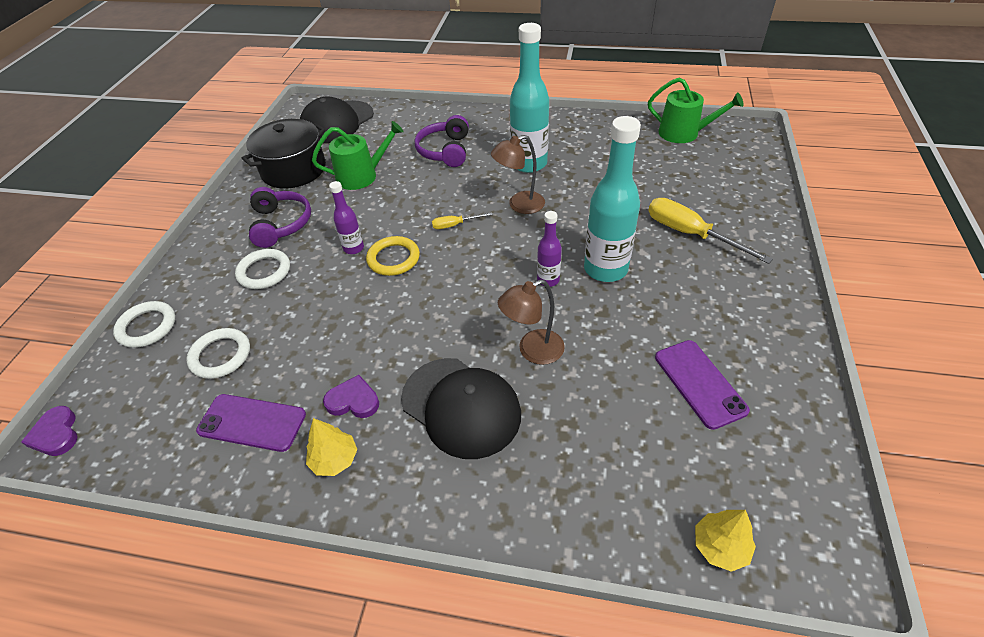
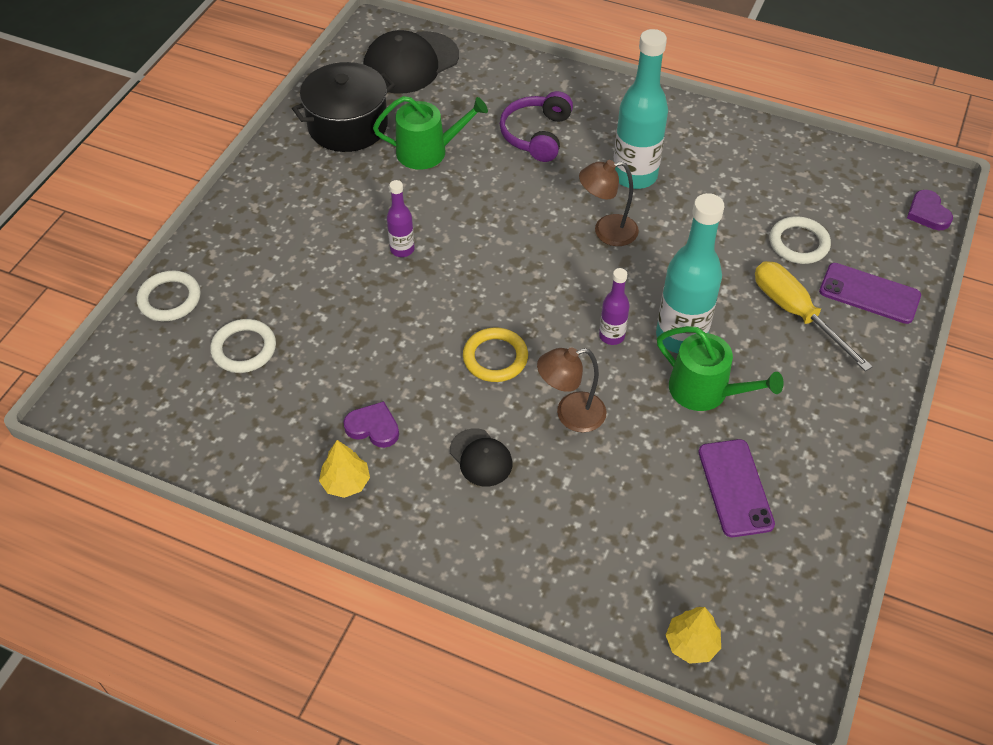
camera: 10 degrees right, 5 degrees up
(56, 434) = (79, 397): purple heart -> purple heart (927, 213)
(252, 422) = (270, 428): purple phone -> purple phone (869, 293)
(264, 272) = (299, 258): white ring -> white ring (798, 243)
(281, 224) = (324, 200): purple headphones -> none
(393, 259) = (444, 272): yellow ring -> yellow ring (495, 358)
(455, 225) = (524, 243): yellow screwdriver -> none
(461, 407) = (481, 457): black cap -> black cap, size x0.53
(684, 133) = (845, 169): green watering can -> green watering can (705, 391)

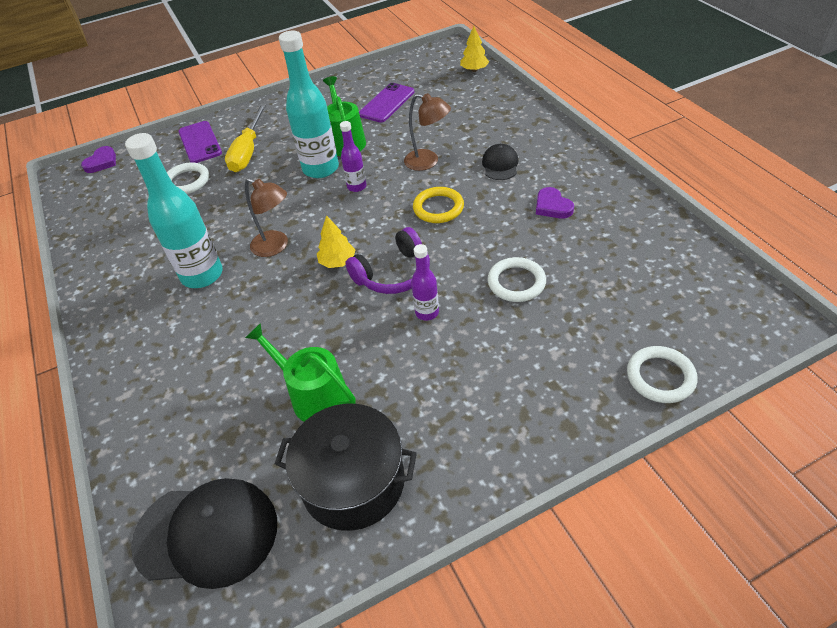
camera: 135 degrees left, 5 degrees down
(244, 349) = (613, 299): white ring -> white ring (516, 282)
(346, 482) = (592, 187): yellow tree -> yellow tree (337, 262)
(536, 135) = (215, 354): purple headphones -> purple headphones (393, 274)

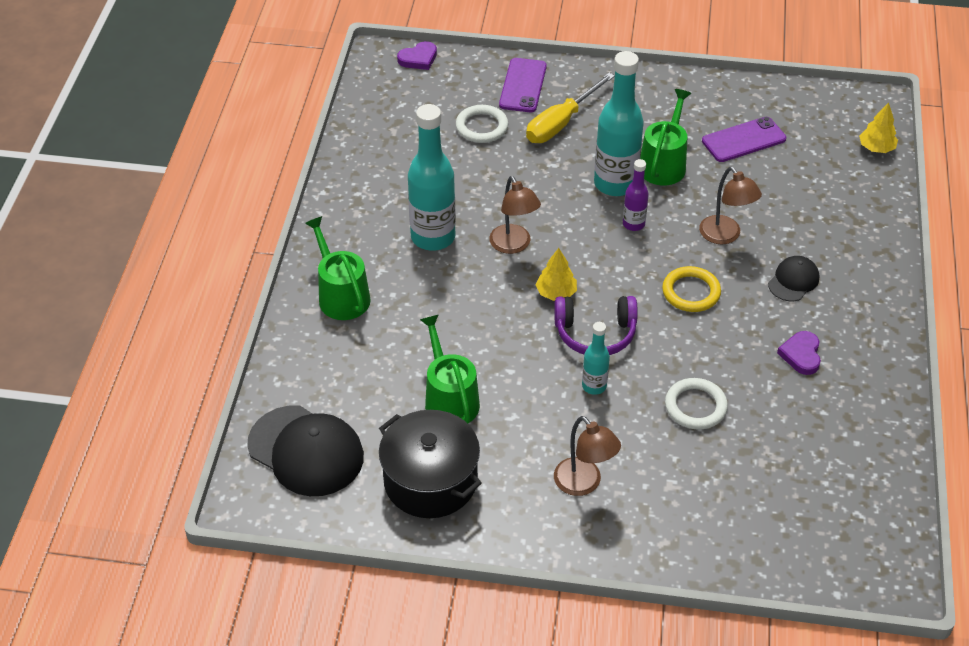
camera: 30 degrees right, 0 degrees up
(148, 365) = (341, 295): none -> green watering can
(427, 312) = (594, 386): purple bottle -> turquoise bottle
(488, 396) = (584, 484): none -> brown lamp
(660, 377) = (738, 558): white ring -> none

